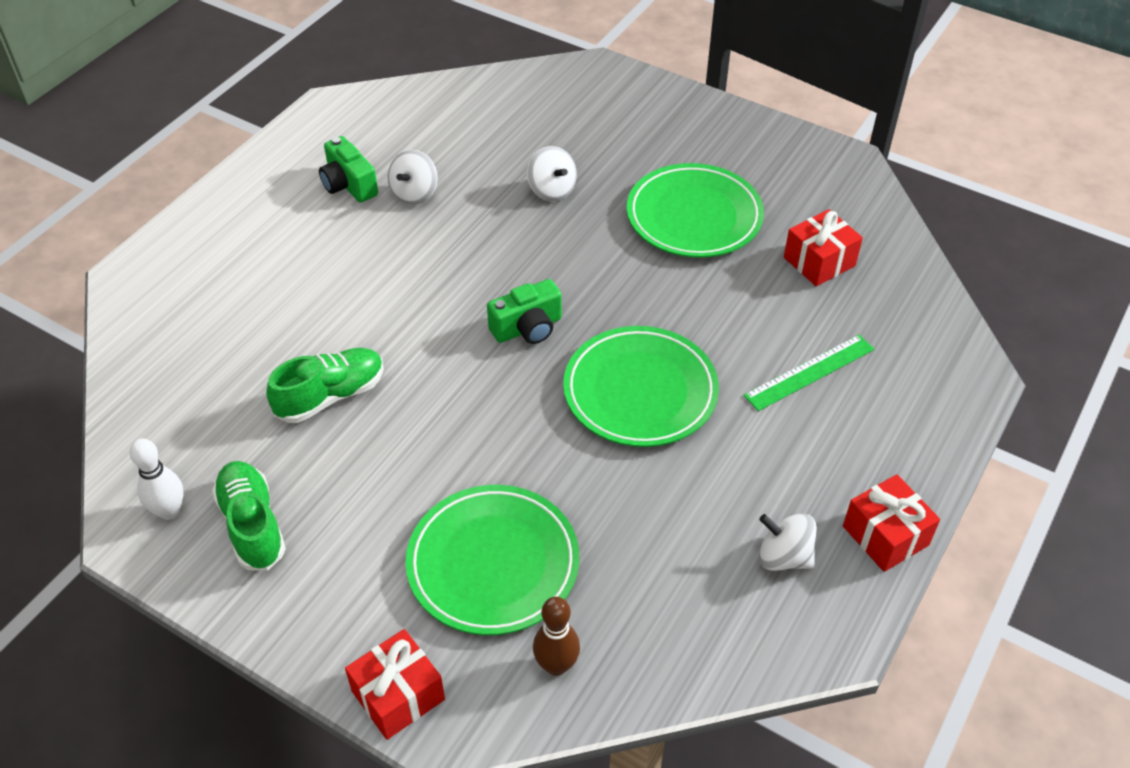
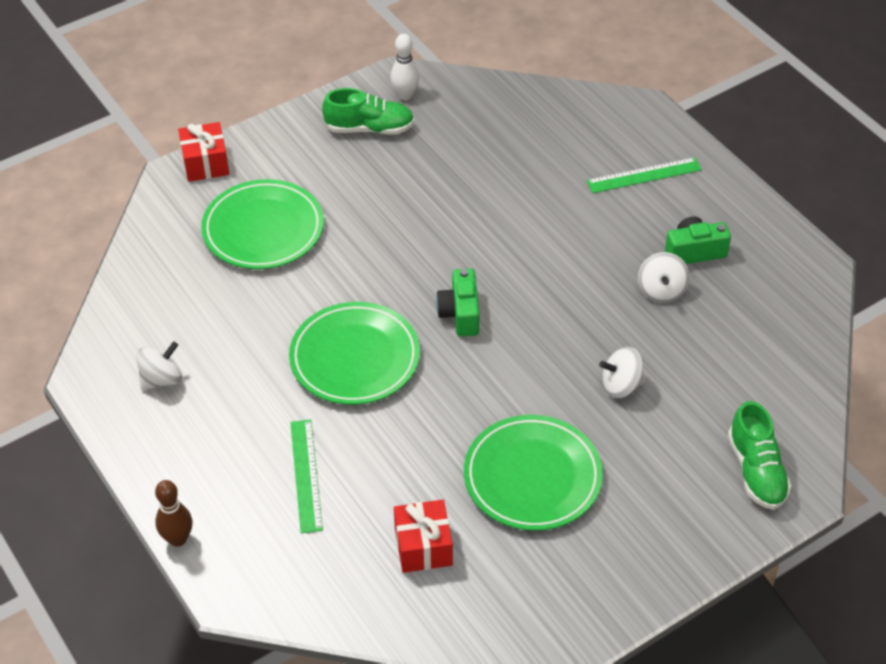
camera: 115 degrees right, 0 degrees up
(246, 246) = (644, 175): none -> green ruler
(331, 396) = (457, 187): green shoe -> green shoe (756, 471)
(414, 194) = (661, 290): white spinning top -> white spinning top turned 135 degrees counterclockwise
(556, 665) = (172, 236): brown bowling pin -> brown bowling pin (178, 539)
(885, 535) = (135, 446): red gift -> none

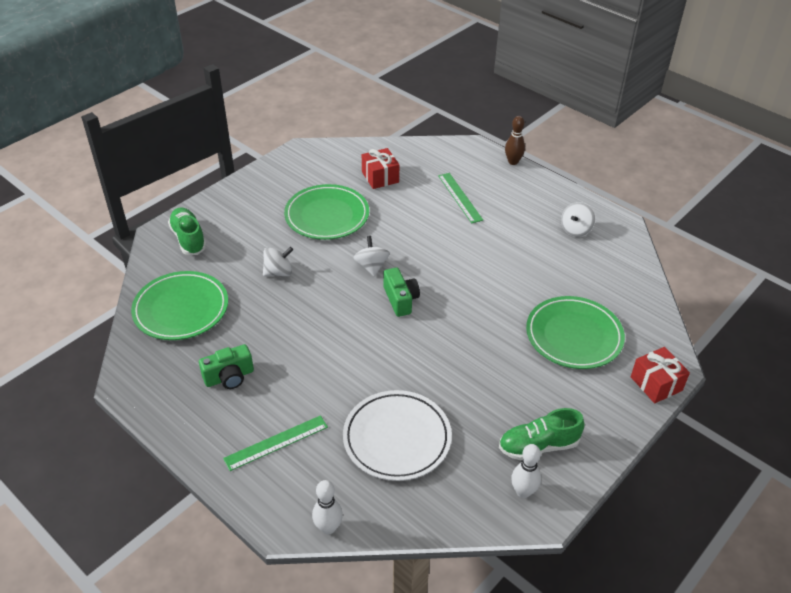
camera: 165 degrees right, 5 degrees down
(355, 358) = (461, 260): green plate -> green plate (181, 309)
(514, 158) = (397, 438): none -> white plate
(601, 98) = (328, 527): none -> white bowling pin
(661, 290) = (254, 341): white spinning top -> white spinning top (371, 266)

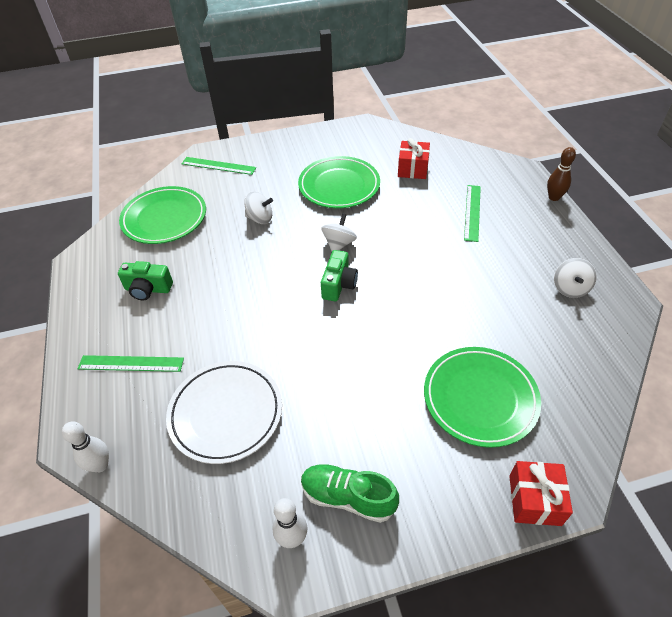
camera: 35 degrees right, 5 degrees up
(188, 239) = (218, 166): green shoe -> green ruler
(576, 230) = (570, 288): white spinning top -> white spinning top turned 60 degrees counterclockwise

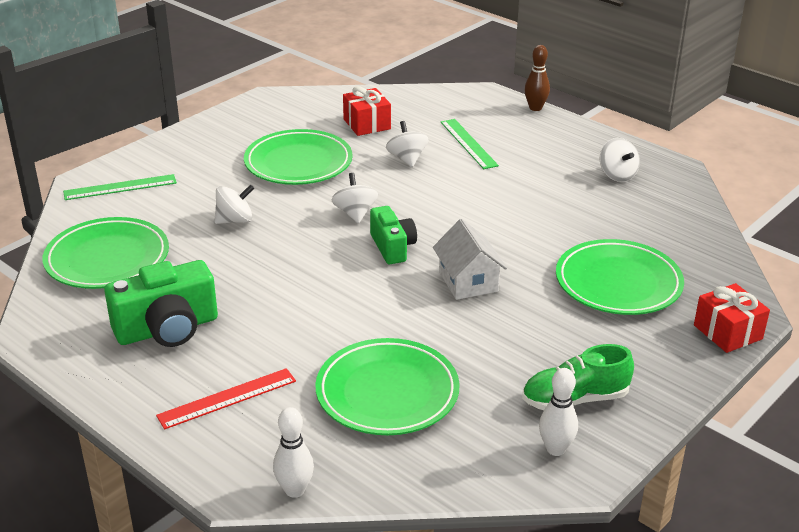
camera: 35 degrees left, 15 degrees down
(131, 363) = (227, 398): green ruler -> red ruler
(148, 289) = (167, 329): green camera -> green camera, size x1.57
(226, 413) = (387, 392): white plate -> green plate
(365, 340) = (468, 281): none -> white house
(415, 210) = (407, 159): none -> white spinning top

